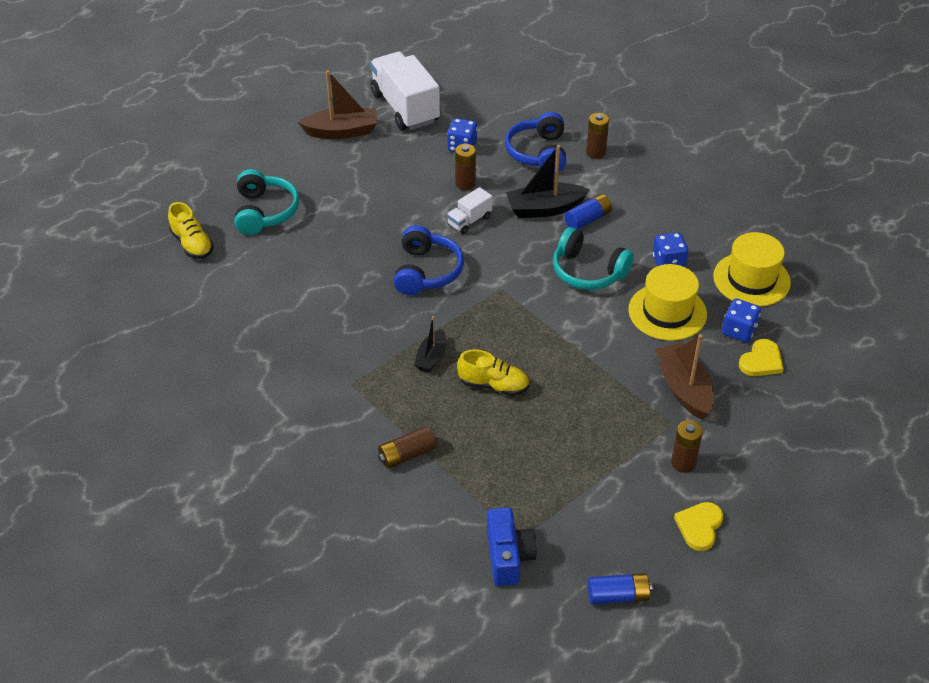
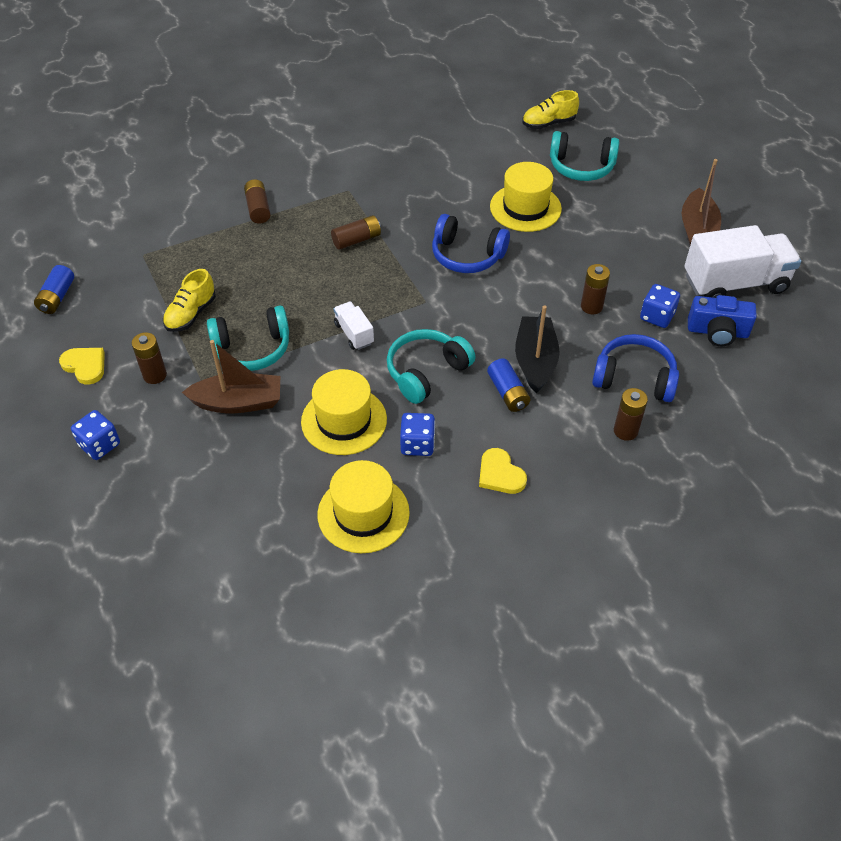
camera: 105 degrees right, 5 degrees up
(341, 242) = (525, 208): none -> yellow hat
(431, 357) = (356, 240): black boat -> brown battery
(469, 221) = (531, 298): white truck -> white truck (354, 334)
(493, 385) = (306, 272): yellow shoe -> yellow shoe (191, 314)
(508, 556) = (131, 245): blue camera -> blue camera (717, 332)
(615, 398) = (252, 349): none -> turquoise headphones
(739, 330) = (292, 474): blue dice -> blue dice (100, 445)
(761, 361) = (243, 479): yellow heart -> yellow heart (500, 474)

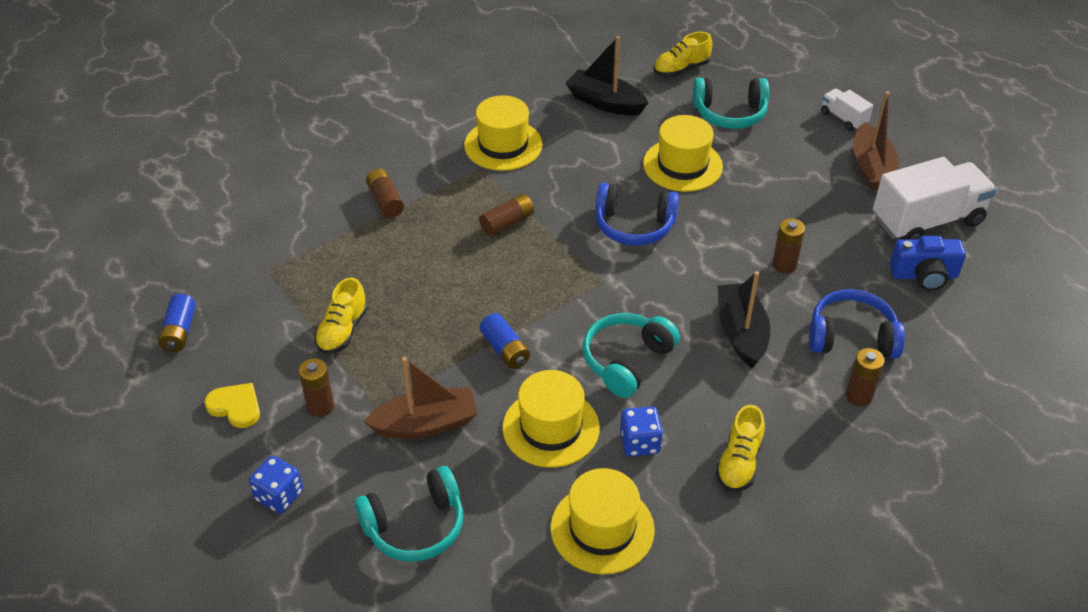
camera: 10 degrees left, 5 degrees down
(252, 349) = (424, 361): turquoise headphones -> turquoise headphones (415, 526)
(354, 334) = (534, 329): white truck -> white truck (843, 118)
(372, 172) = (503, 145): none -> yellow hat
(472, 145) = (605, 102): none -> black boat
(500, 474) = (739, 462): yellow heart -> yellow shoe
(508, 392) = (721, 371): blue battery -> blue battery (505, 349)
(657, 316) = (856, 267): blue dice -> none

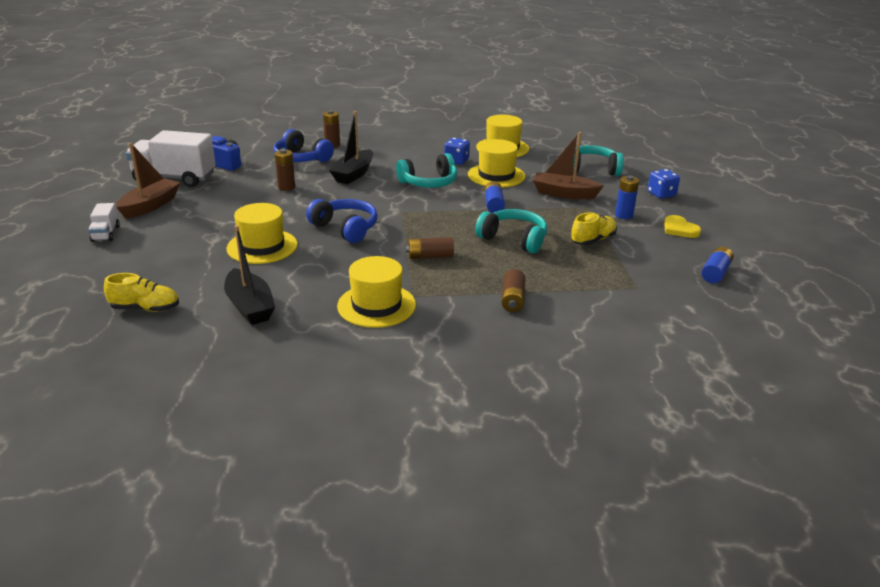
camera: 150 degrees left, 15 degrees down
(320, 406) = (624, 215): brown battery -> blue battery
(730, 113) = (172, 264): turquoise headphones -> turquoise headphones (513, 239)
(739, 462) = (417, 145): yellow shoe -> none

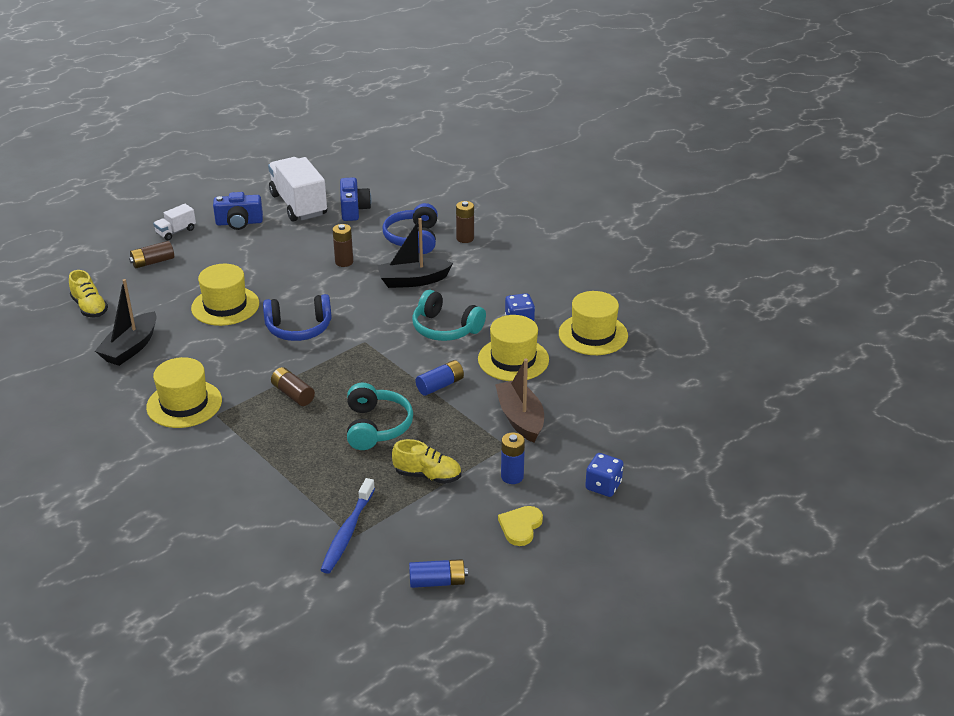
camera: 55 degrees right, 5 degrees up
(150, 205) = (239, 222): brown boat -> blue camera
(345, 228) = (299, 328): blue headphones -> blue headphones turned 75 degrees clockwise
(513, 299) = (259, 470): brown battery -> brown battery (153, 262)
(592, 169) = (612, 414): turquoise headphones -> none
(630, 288) = (347, 532): none -> blue toothbrush

